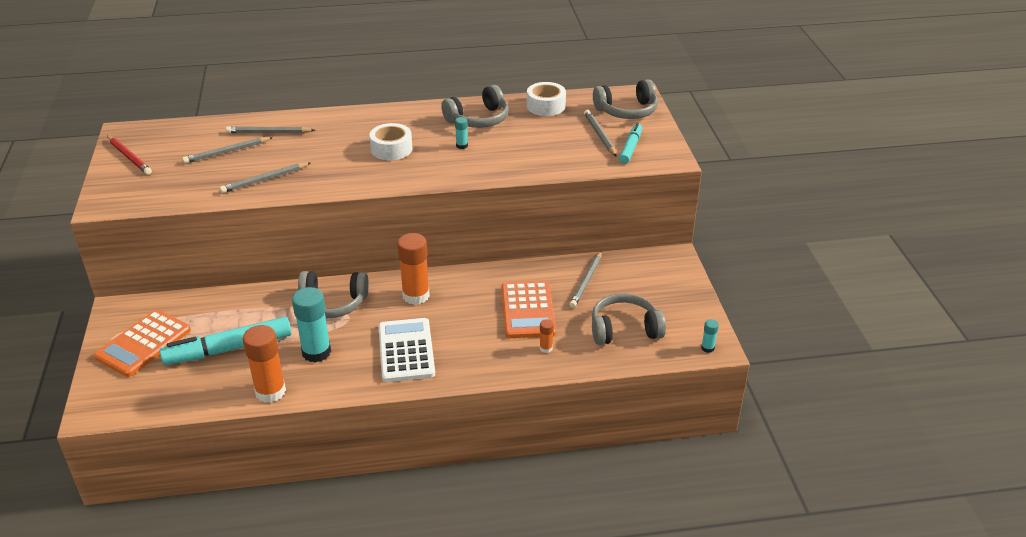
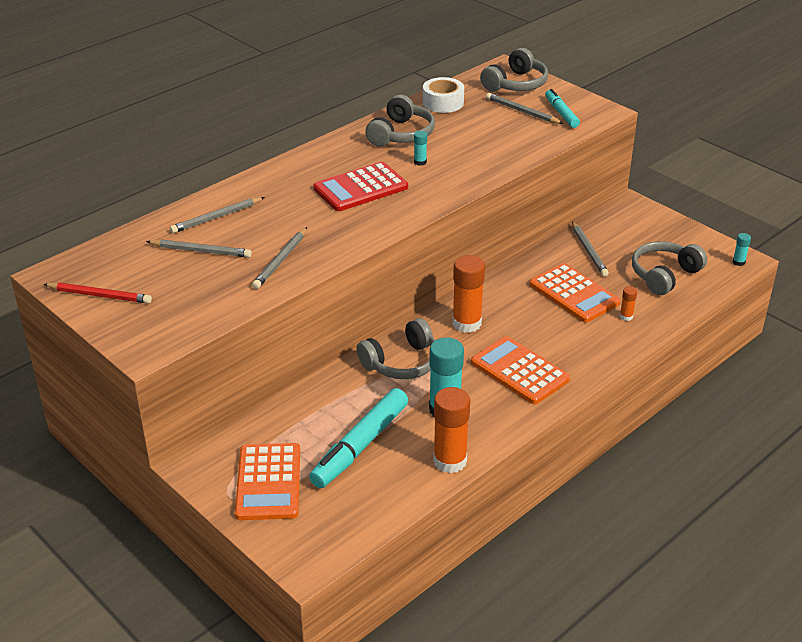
camera: 35 degrees left, 0 degrees up
(227, 152) = (201, 251): grey pencil -> grey pencil turned 105 degrees counterclockwise
(391, 149) = (361, 188): white tape -> red calculator
(406, 350) = (519, 371): white calculator -> orange calculator

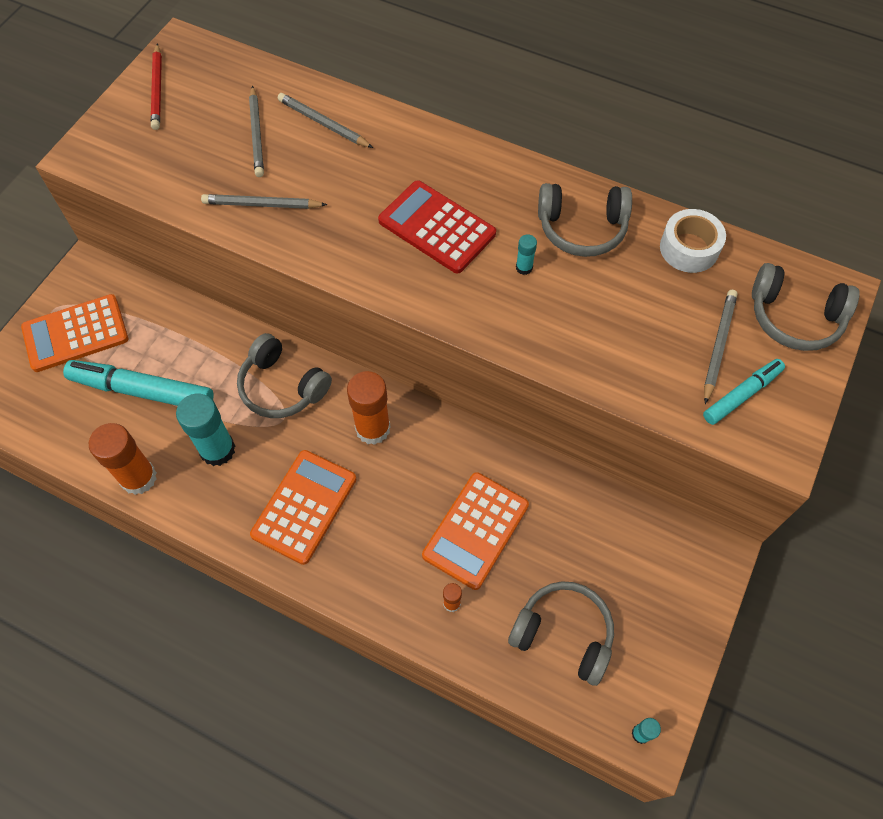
camera: 70 degrees right, 25 degrees up
(589, 251) = (577, 527): grey pencil -> none

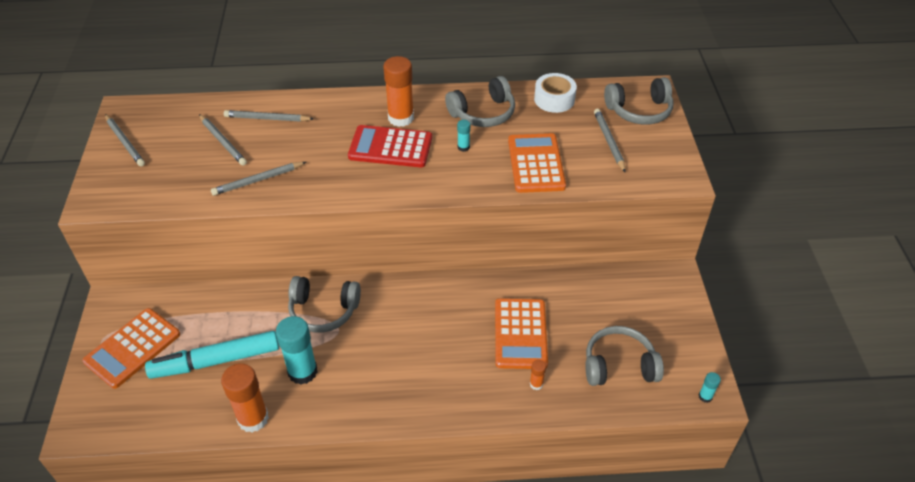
camera: 30 degrees left, 15 degrees down
(157, 89) = (125, 142): red pencil -> grey pencil
(304, 506) = (393, 376): orange calculator -> orange calculator (536, 163)
(373, 429) = (407, 307): orange glue stick -> orange glue stick (401, 118)
(741, 395) = (641, 160): turquoise marker -> none

